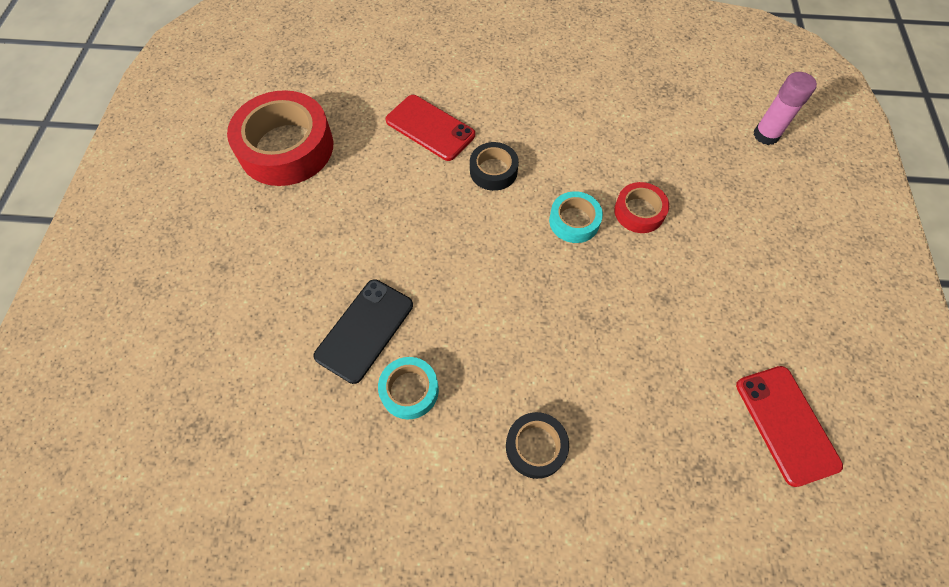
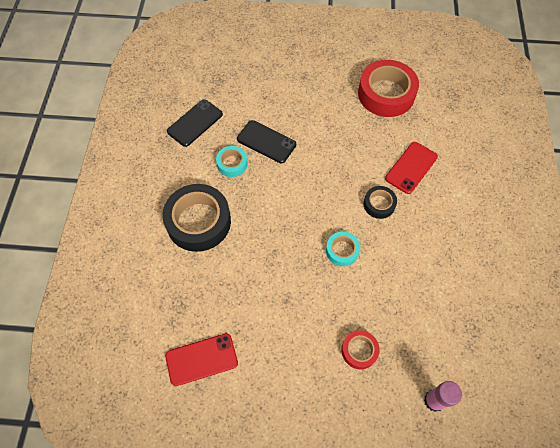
camera: 90 degrees right, 0 degrees up
(303, 471) = (195, 123): none -> black phone
(536, 447) = (198, 222): black tape -> black tape, size x2.00
(639, 212) = (352, 292): red tape -> red tape (359, 351)

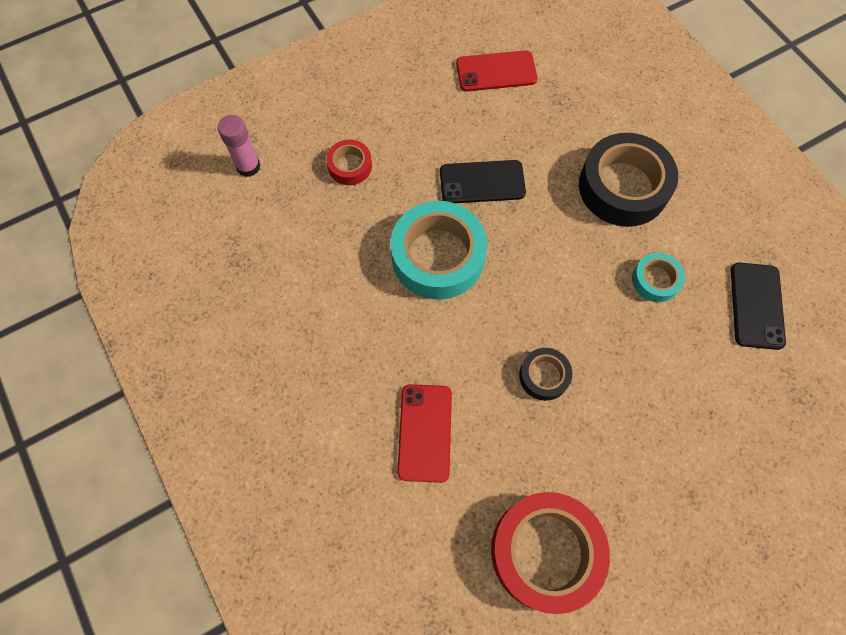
camera: 145 degrees right, 5 degrees up
(201, 359) = (496, 71): red phone -> red phone turned 45 degrees clockwise
(266, 142) = (643, 340): black phone -> black phone (482, 182)
(342, 251) = (438, 256): turquoise tape -> turquoise tape, size x2.00
(379, 204) = (433, 345): black tape -> black tape (544, 376)

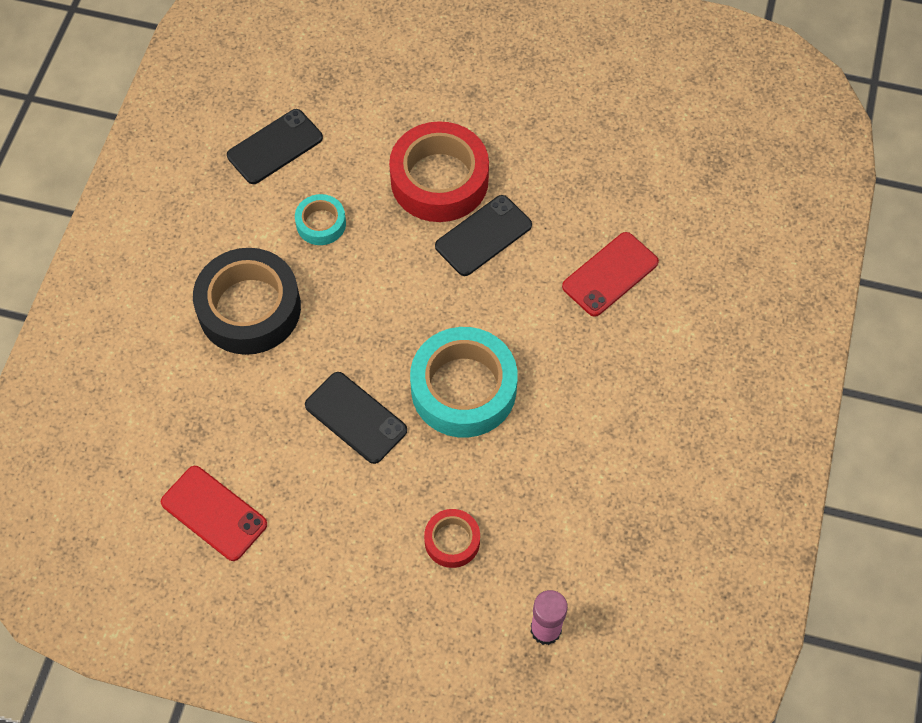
camera: 135 degrees left, 5 degrees down
(544, 376) = (483, 236): black tape -> black phone
(545, 552) = (602, 143): red tape -> red tape (439, 180)

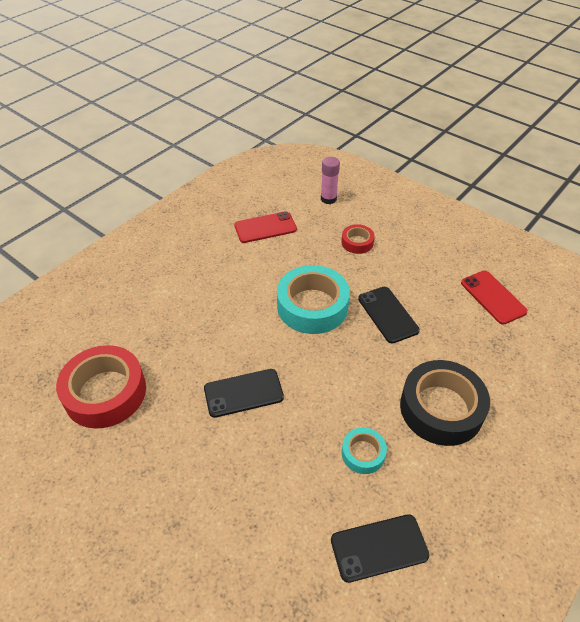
camera: 155 degrees left, 15 degrees down
(439, 180) = (250, 451): red tape -> red tape (105, 392)
(610, 274) = (177, 335): red phone -> red phone (265, 227)

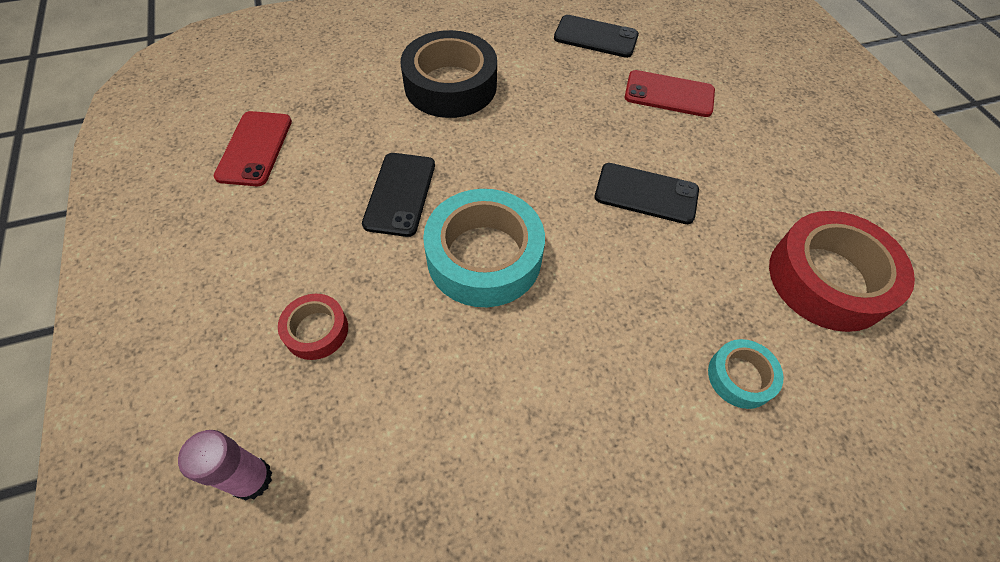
camera: 150 degrees left, 10 degrees up
(265, 227) = (438, 471): red phone -> red phone (669, 94)
(363, 453) = (558, 89): turquoise tape -> turquoise tape (740, 377)

